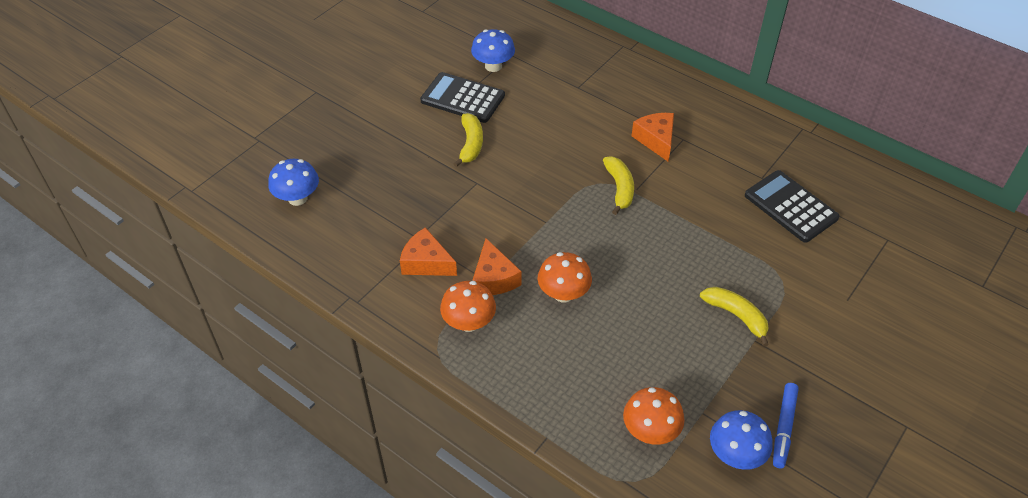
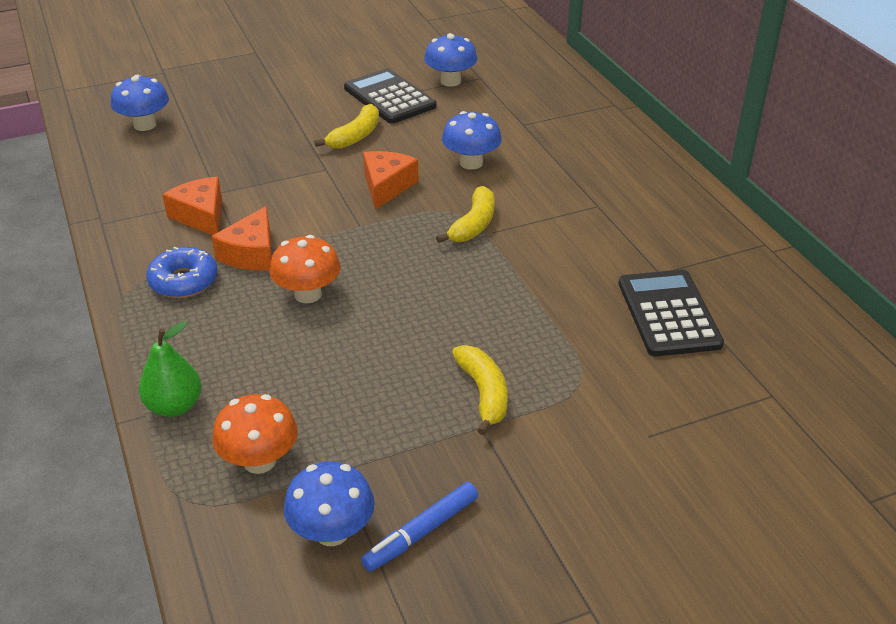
camera: 30 degrees right, 10 degrees down
(469, 323) = (184, 281): orange mushroom -> blue donut
(560, 421) = (174, 406): none -> green pear
(572, 136) = (471, 163): none -> blue mushroom
(656, 140) = (564, 196): orange cheese -> orange cheese (387, 186)

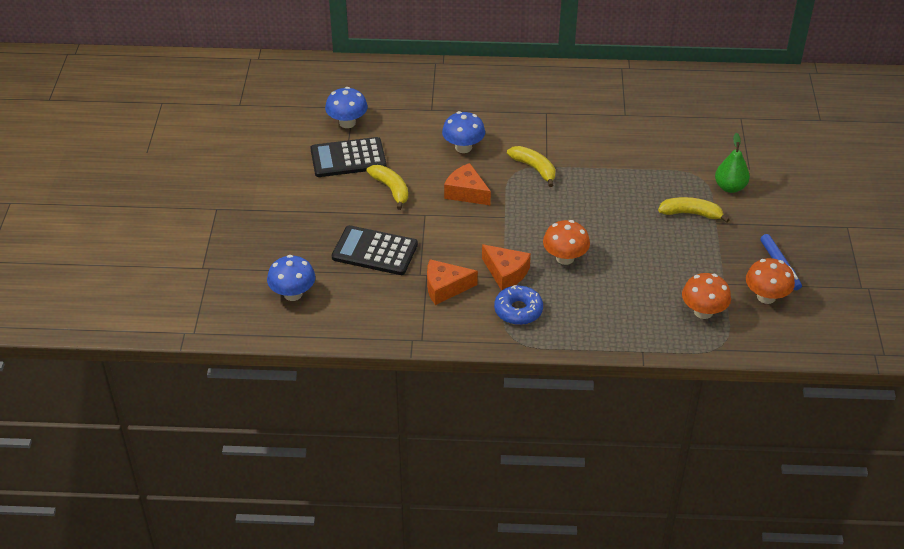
camera: 65 degrees left, 5 degrees up
(174, 406) = (641, 337): green pear -> green pear (730, 187)
(332, 532) = (766, 297): blue mushroom -> orange mushroom
(668, 314) = (661, 126): black calculator -> black calculator (374, 251)

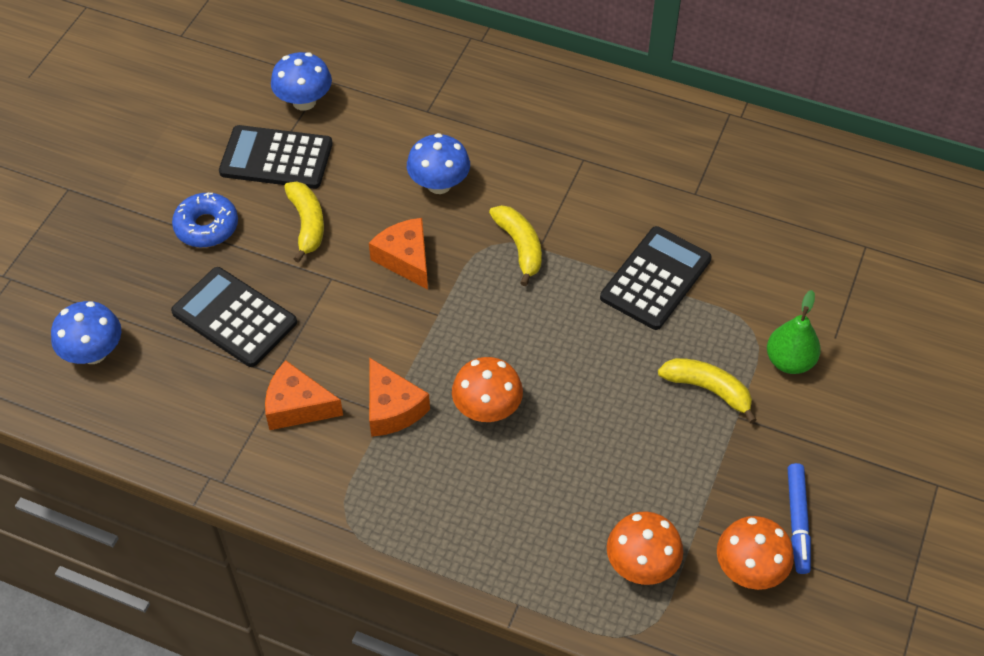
camera: 20 degrees right, 10 degrees up
(518, 310) = (377, 476): blue donut -> blue donut (206, 226)
(627, 165) = (655, 278): none -> black calculator

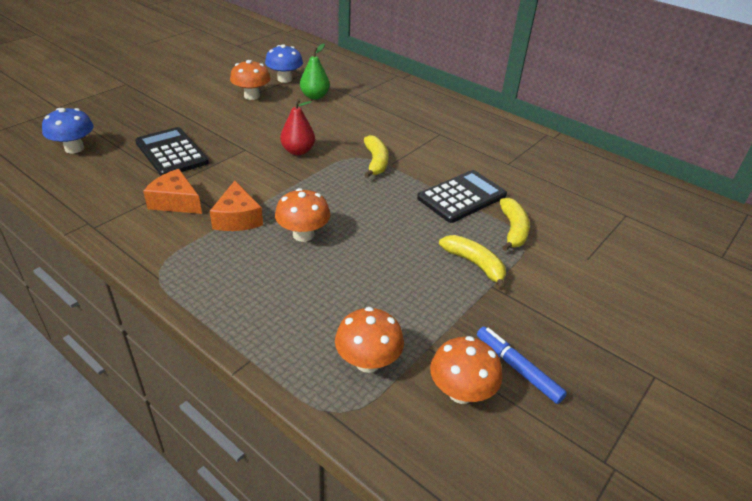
camera: 15 degrees right, 15 degrees down
(206, 226) = (189, 113): blue donut -> none
(276, 158) = (251, 96): black calculator -> orange mushroom
(307, 224) = (248, 124): yellow banana -> yellow banana (513, 230)
(405, 259) = (298, 151): orange cheese -> red pear
(439, 184) = (341, 125): blue mushroom -> none
(789, 361) = (546, 263): green pear -> green pear (314, 96)
(797, 521) = (517, 368): blue marker -> blue marker turned 120 degrees clockwise

